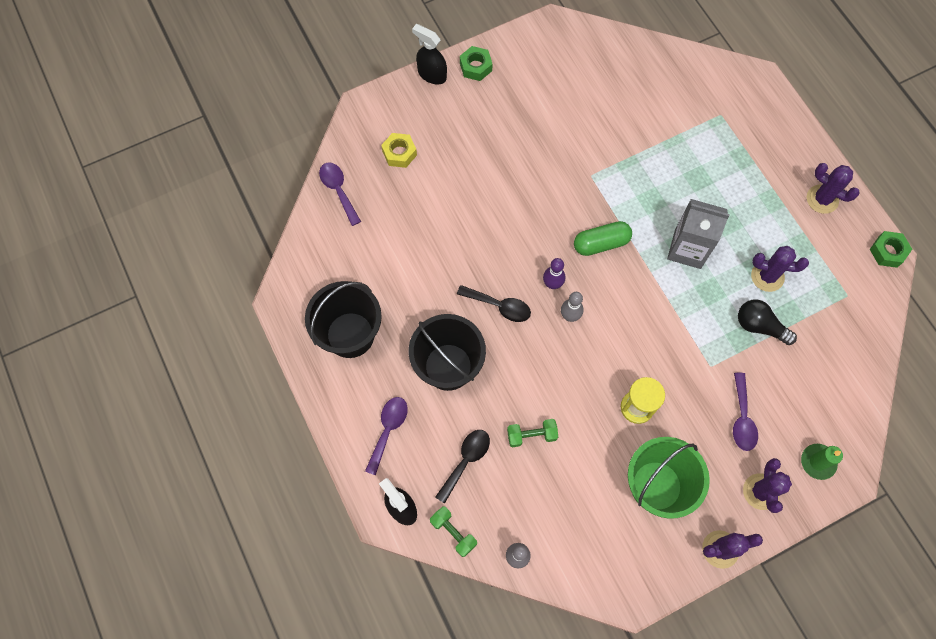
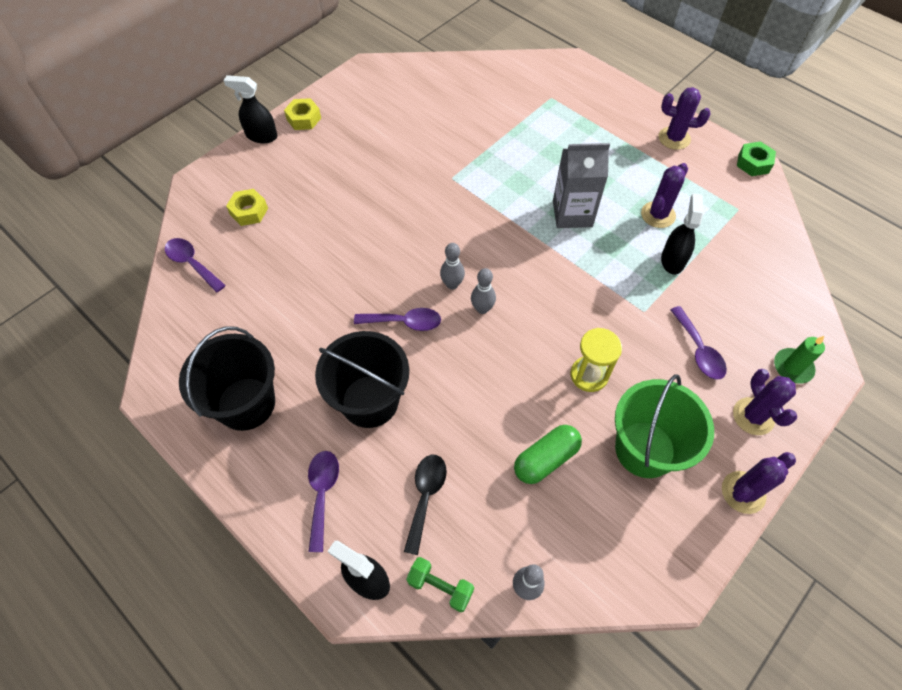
camera: 20 degrees left, 10 degrees down
(476, 67) = (304, 119): green nut -> yellow nut
(499, 306) = (404, 322): black spoon -> purple spoon
(531, 435) = (489, 442): green dumbbell -> none
(552, 284) = (452, 284): purple bowling pin -> grey bowling pin
(601, 243) = (486, 233): green capsule -> green capsule (546, 459)
(759, 326) = (672, 260): black light bulb -> black spray bottle
(767, 276) = (658, 215): purple cactus -> purple cactus turned 45 degrees counterclockwise

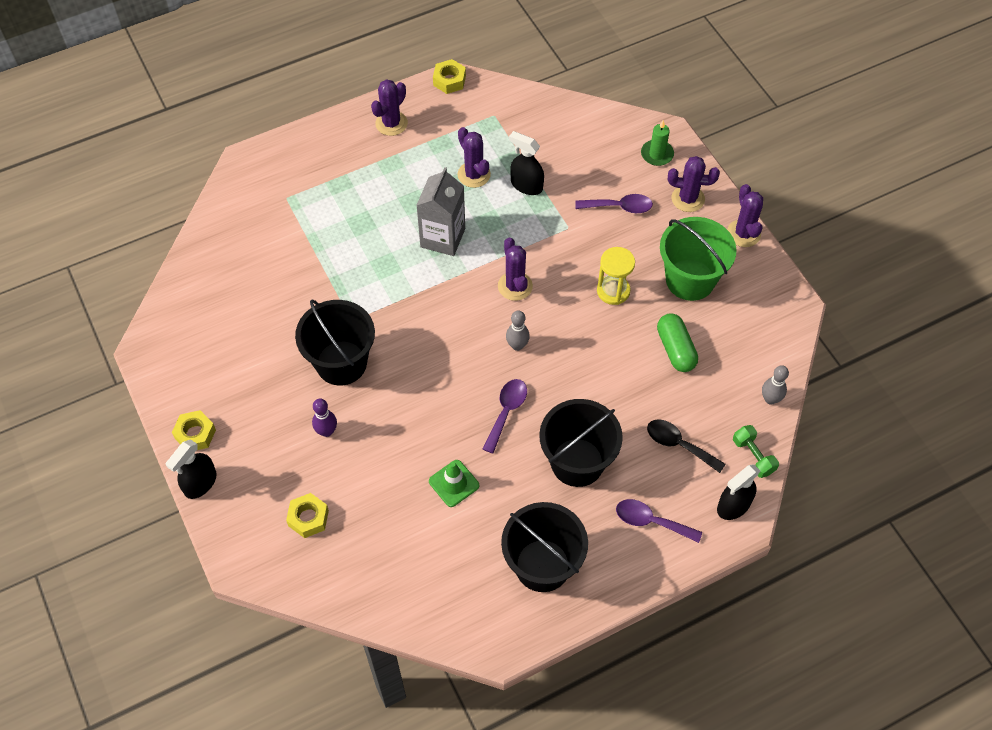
camera: 70 degrees left, 0 degrees up
(192, 263) = (355, 587): purple spoon -> none
(313, 303) = (454, 483): none -> green traffic cone
(335, 197) = (326, 431): none -> purple bowling pin
(405, 185) = (341, 363): none -> black bucket
(440, 586) = (753, 456): green dumbbell -> green dumbbell turned 75 degrees counterclockwise
(452, 284) = (481, 360): grey bowling pin -> none
(549, 286) = (515, 286): none -> purple cactus
(753, 163) = (449, 80): green nut -> yellow nut

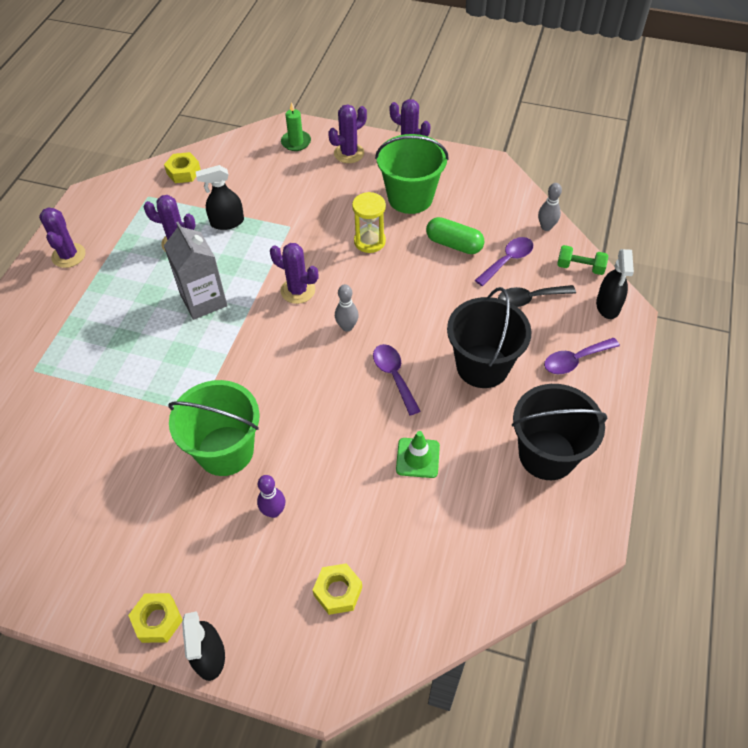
camera: 45 degrees left, 5 degrees down
(341, 363) = (225, 450): black bucket -> green bucket
(449, 80) = (85, 197): yellow nut -> yellow nut (183, 172)
(619, 207) = (310, 189): purple spoon -> purple spoon (508, 260)

